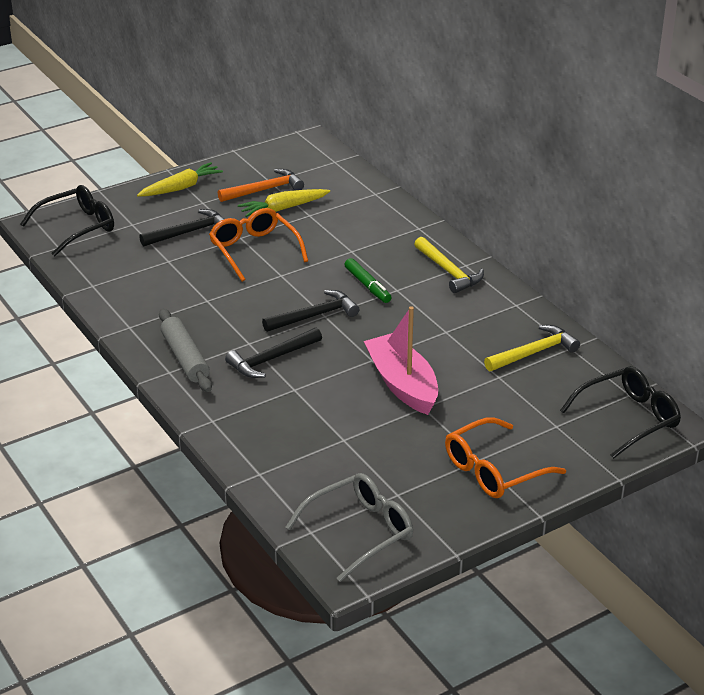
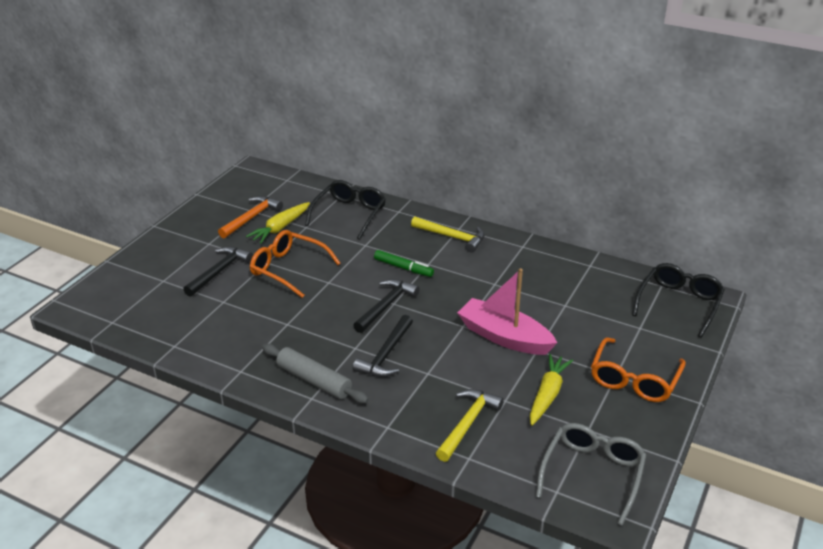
camera: 30 degrees left, 0 degrees up
(77, 227) = (115, 299): black glasses -> black glasses (349, 214)
(181, 188) = (179, 237): yellow carrot -> yellow carrot (547, 394)
(534, 353) = (570, 278): yellow hammer -> yellow hammer (468, 424)

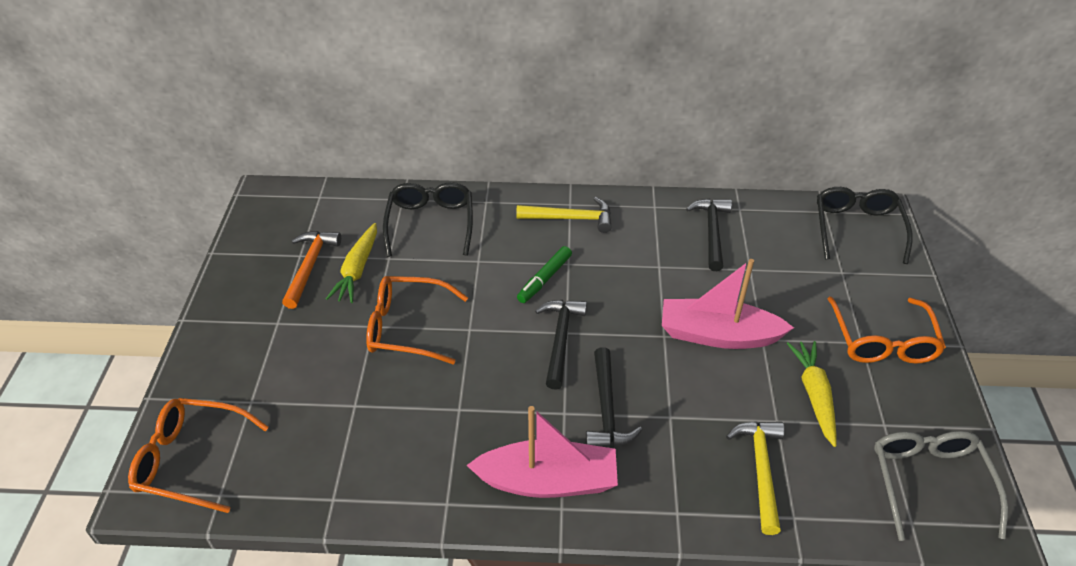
camera: 25 degrees left, 10 degrees up
(108, 299) = (192, 460): none -> orange glasses
(219, 271) = (320, 361): black hammer -> black hammer (712, 232)
(314, 380) = (547, 481): grey rolling pin -> pink boat
(403, 268) = (544, 279): green marker -> green marker turned 120 degrees clockwise

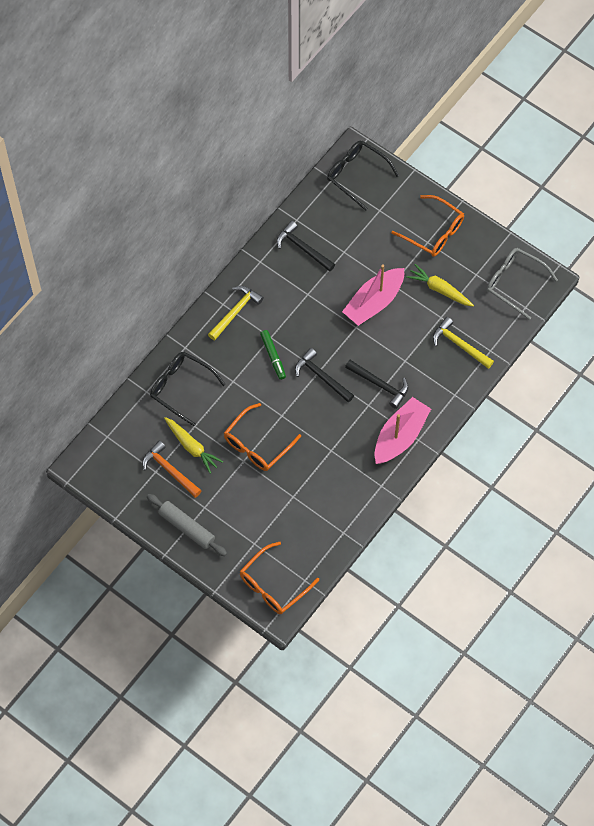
camera: 55 degrees left, 20 degrees up
(235, 321) = (186, 527): none -> grey rolling pin

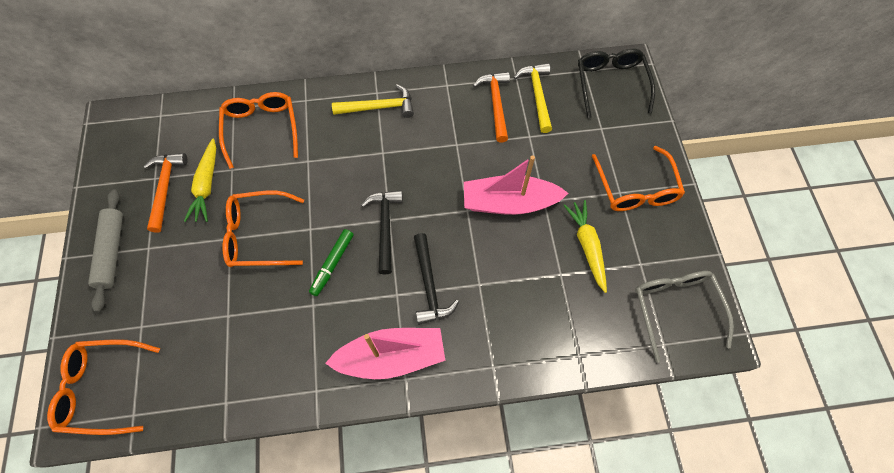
camera: 45 degrees right, 0 degrees up
(181, 388) = (261, 129): black glasses -> orange glasses
(273, 356) = (365, 171): green marker -> green marker (332, 264)
(303, 248) = (496, 104): black hammer -> orange hammer
(459, 344) = (552, 319): yellow hammer -> yellow hammer (537, 95)

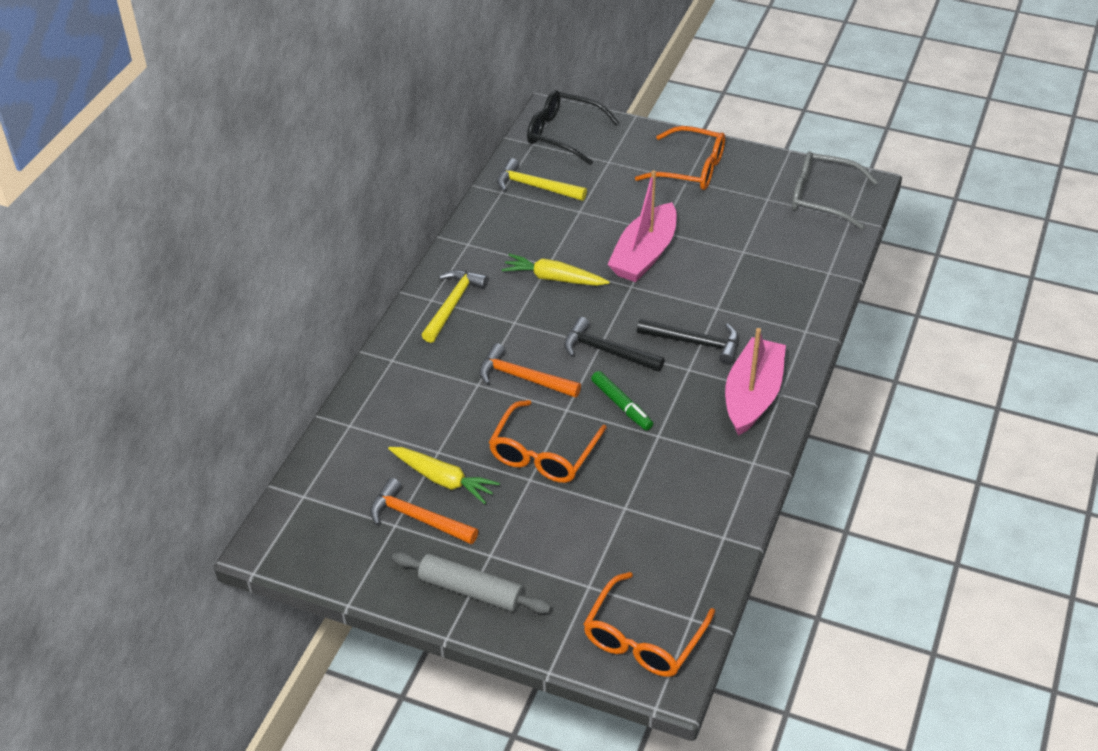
camera: 60 degrees left, 20 degrees down
(261, 129) = (402, 409): orange glasses -> none
(496, 104) = (522, 218): orange hammer -> orange hammer (523, 378)
(587, 246) = (727, 223): yellow carrot -> yellow carrot (554, 278)

